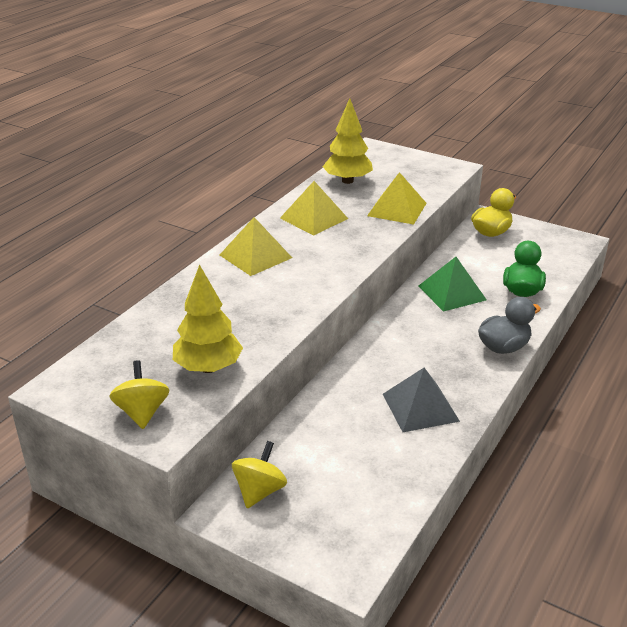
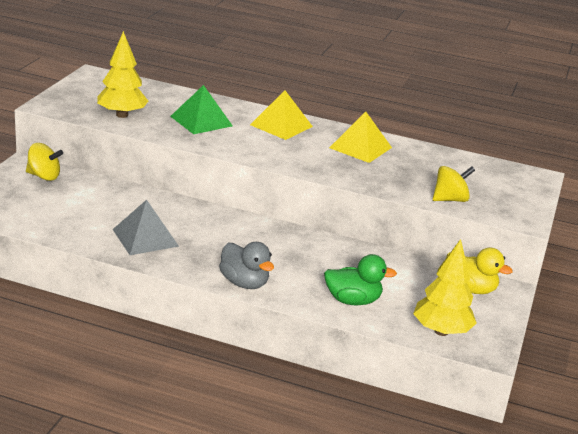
camera: 75 degrees right, 5 degrees down
(142, 412) = (70, 98): yellow spinning top -> yellow spinning top (450, 199)
(347, 181) = (447, 162): yellow tree -> yellow tree (441, 331)
(397, 209) = (402, 186): yellow pyramid -> none
(452, 293) = (330, 259): green pyramid -> green pyramid (201, 121)

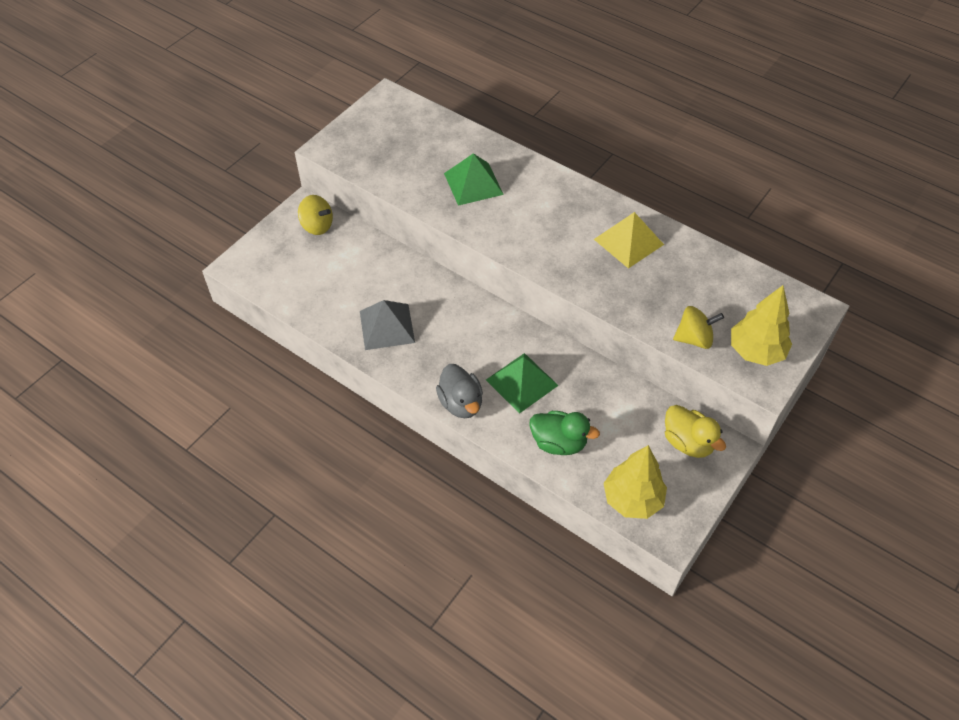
camera: 20 degrees right, 25 degrees up
(122, 115) = (396, 168): yellow tree -> yellow tree (756, 351)
(281, 125) = (555, 197): yellow pyramid -> none
(297, 264) = (521, 382): none -> green pyramid

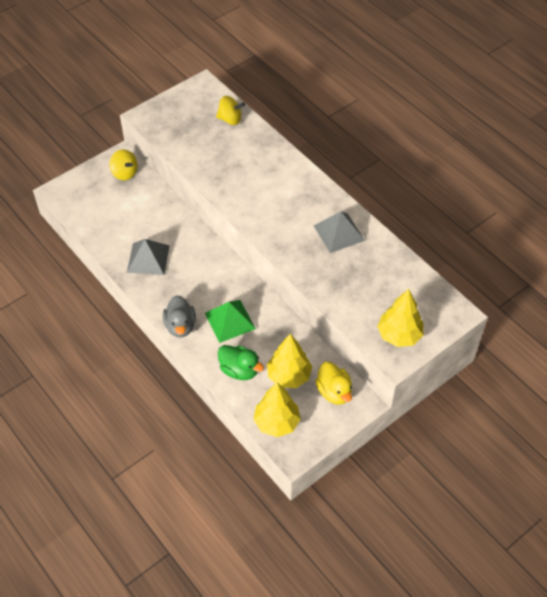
camera: 15 degrees right, 0 degrees up
(473, 184) = (240, 165): green pyramid -> none
(624, 435) = (289, 376): none -> yellow tree
(628, 242) = (339, 233): yellow pyramid -> grey pyramid
(694, 339) = (357, 316): yellow spinning top -> yellow spinning top (230, 119)

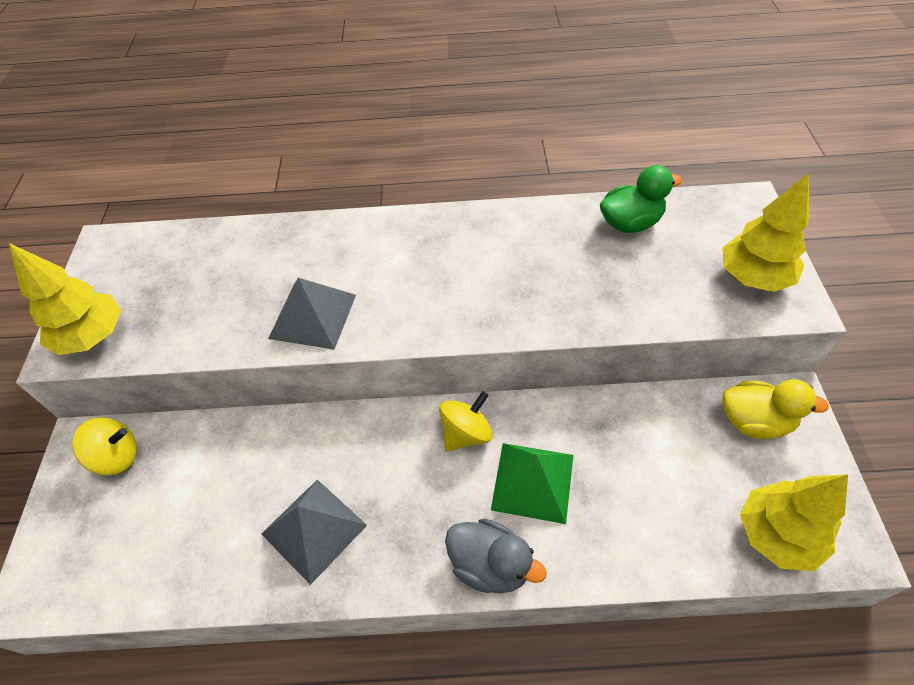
camera: 50 degrees left, 0 degrees up
(230, 119) = (202, 249): yellow spinning top -> yellow spinning top (466, 433)
(239, 370) = (640, 527): green duck -> green duck (630, 223)
(289, 376) = (692, 463): yellow tree -> yellow tree (93, 336)
(339, 233) = (521, 244): grey pyramid -> grey pyramid (313, 316)

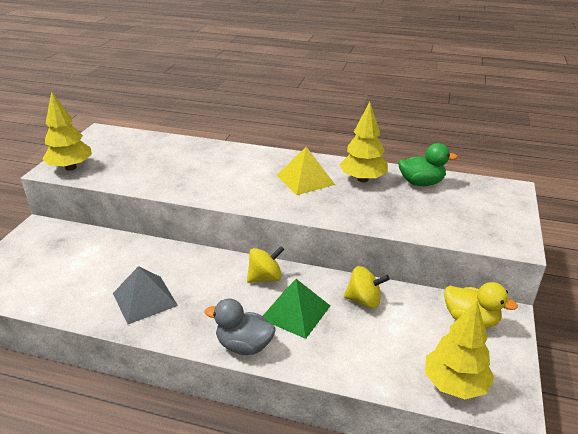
camera: 15 degrees right, 20 degrees down
(117, 456) = (53, 238): yellow spinning top -> yellow spinning top (364, 300)
(313, 316) = (196, 184): grey pyramid -> none
(469, 260) = (305, 179): none -> yellow pyramid
(490, 565) = (244, 345): grey duck -> grey duck turned 150 degrees clockwise
(753, 277) = (492, 225): yellow tree -> yellow tree (363, 179)

